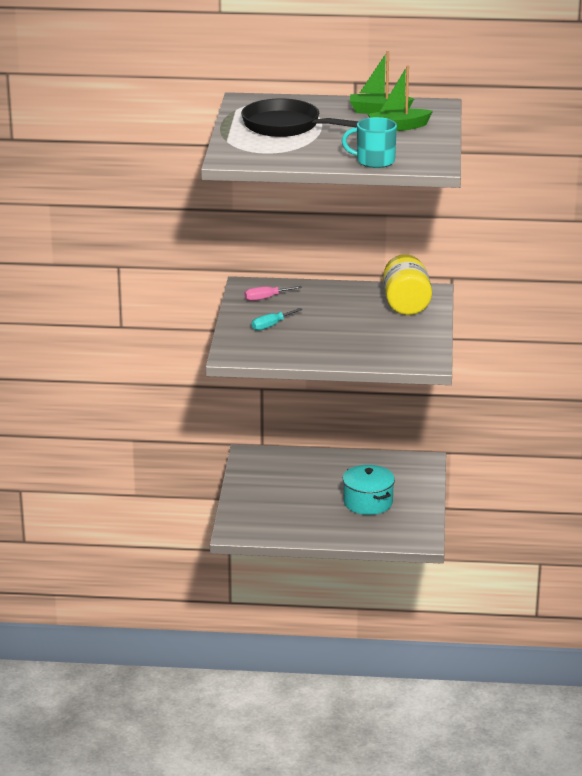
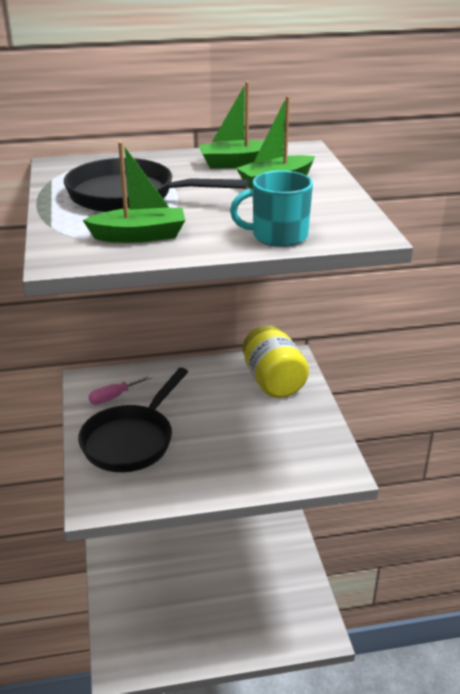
camera: 15 degrees left, 5 degrees up
(271, 325) = (131, 440): turquoise screwdriver -> black pan
(282, 152) = (139, 236): none -> green boat
(368, 502) = (248, 586): turquoise pot -> none

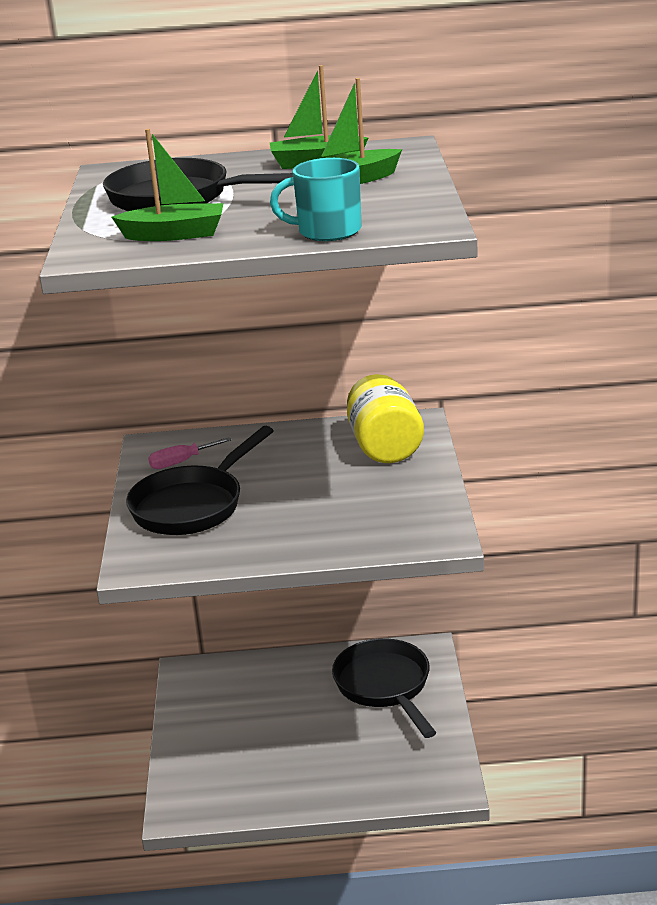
camera: 10 degrees right, 5 degrees down
(258, 546) = (385, 687): none -> black pan

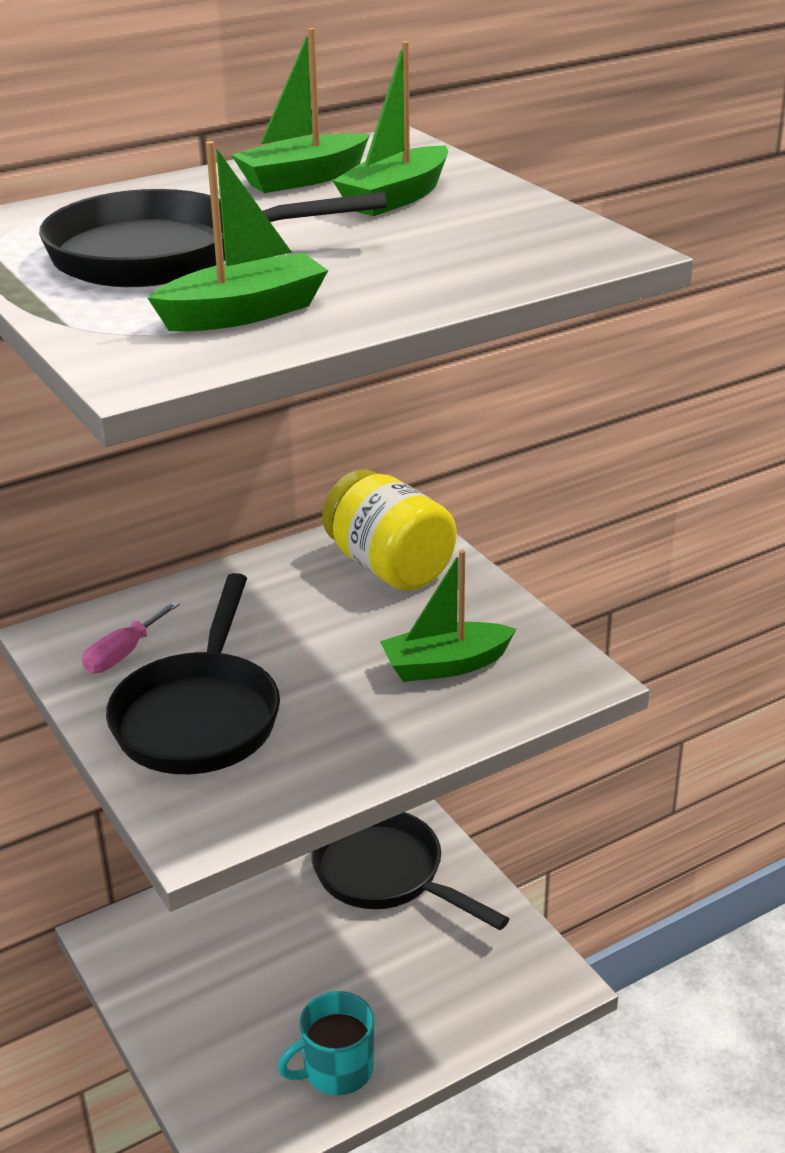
camera: 30 degrees left, 5 degrees up
(327, 231) = (475, 276): turquoise mug -> turquoise mug (336, 1069)
(363, 511) = (445, 665): none -> green boat

